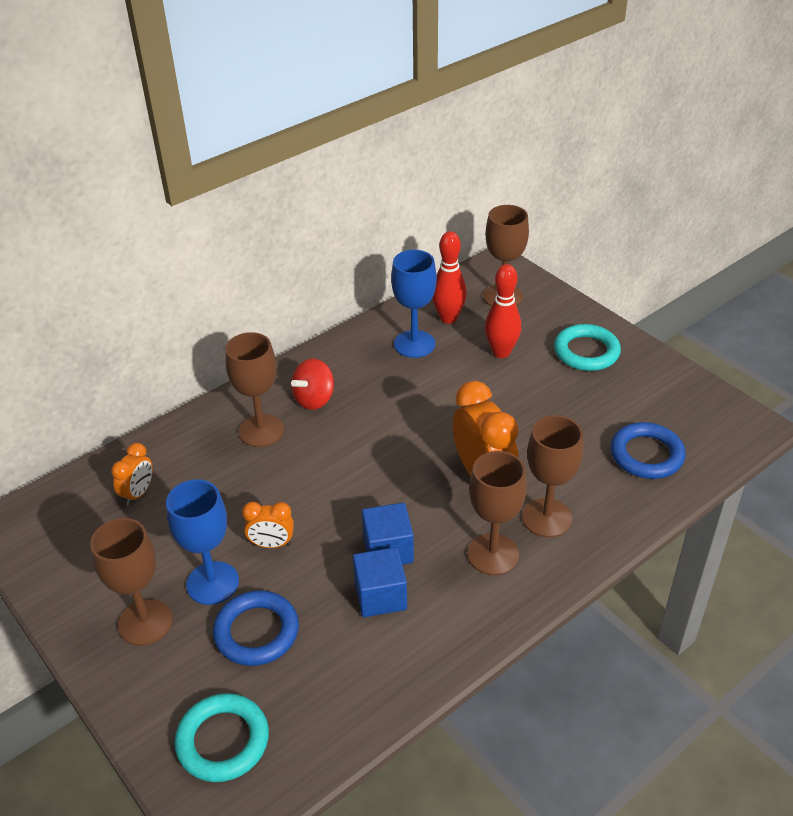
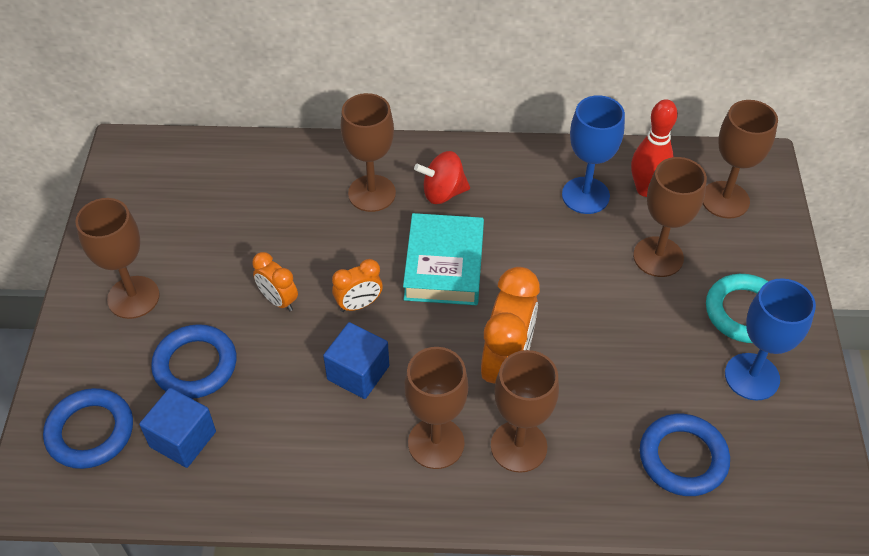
camera: 40 degrees right, 10 degrees up
(138, 493) = (230, 186): orange clock -> orange clock (359, 304)
(212, 583) = (206, 301): blue goblet -> blue goblet (752, 376)
(223, 741) = (90, 432): turquoise ring -> blue ring
(369, 443) = (444, 265): none -> turquoise book
(380, 596) = (311, 407): blue cube -> blue cube (183, 439)
(501, 352) = (658, 257): red bowling pin -> brown goblet

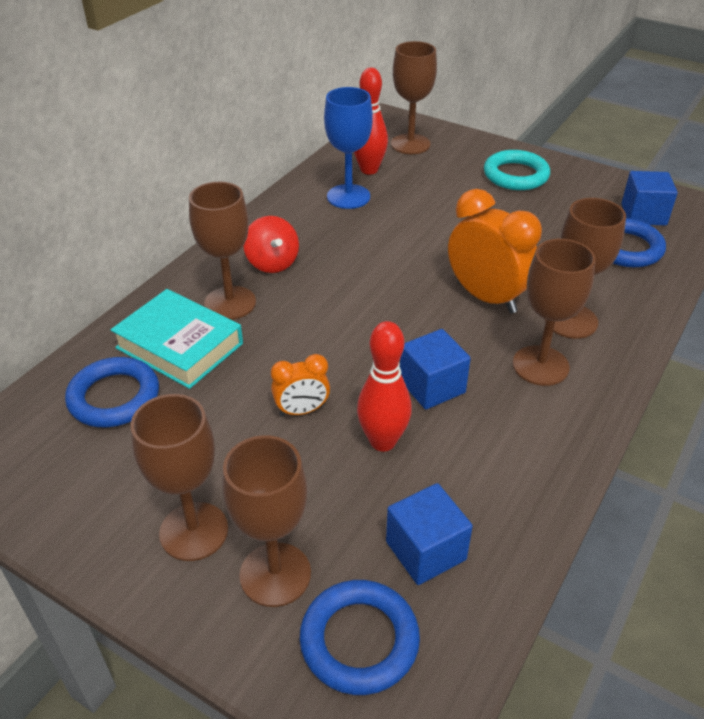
camera: 60 degrees left, 10 degrees down
(195, 365) = (334, 506): blue ring -> blue ring (114, 397)
(275, 366) = (382, 441): none -> red bowling pin
(359, 304) = (353, 357): orange clock -> none
(443, 193) = (272, 263): red spinning top -> red spinning top turned 45 degrees counterclockwise
(444, 265) = (353, 292): turquoise book -> turquoise book (179, 346)
(658, 257) = (437, 189): brown goblet -> brown goblet (275, 574)
(752, 376) = (573, 194): blue goblet -> none
(766, 457) = (643, 214): none -> blue cube

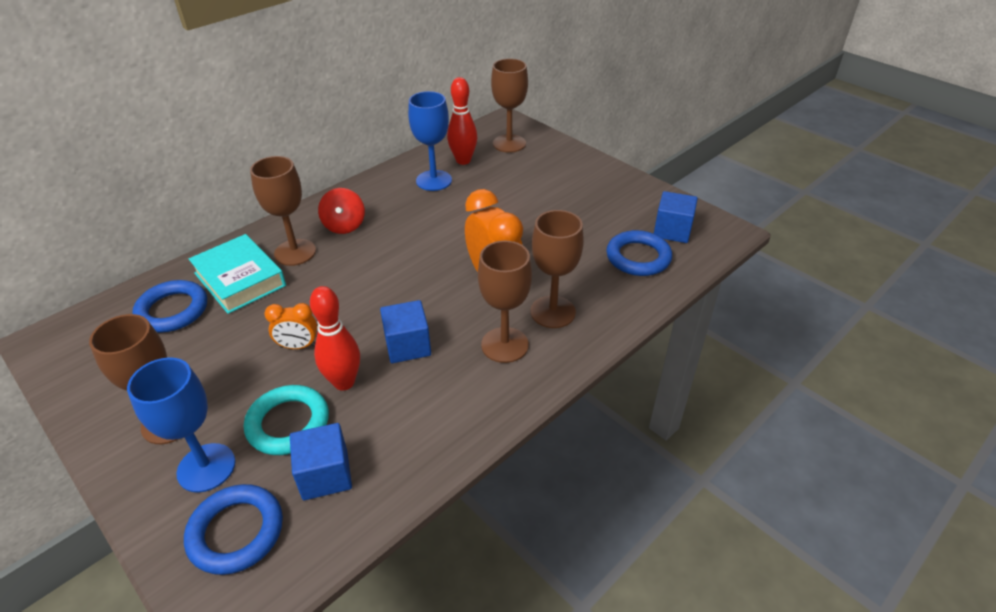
camera: 15 degrees right, 0 degrees up
(275, 574) = (206, 467): brown goblet -> blue goblet
(515, 175) = (581, 181): turquoise ring -> turquoise ring (288, 423)

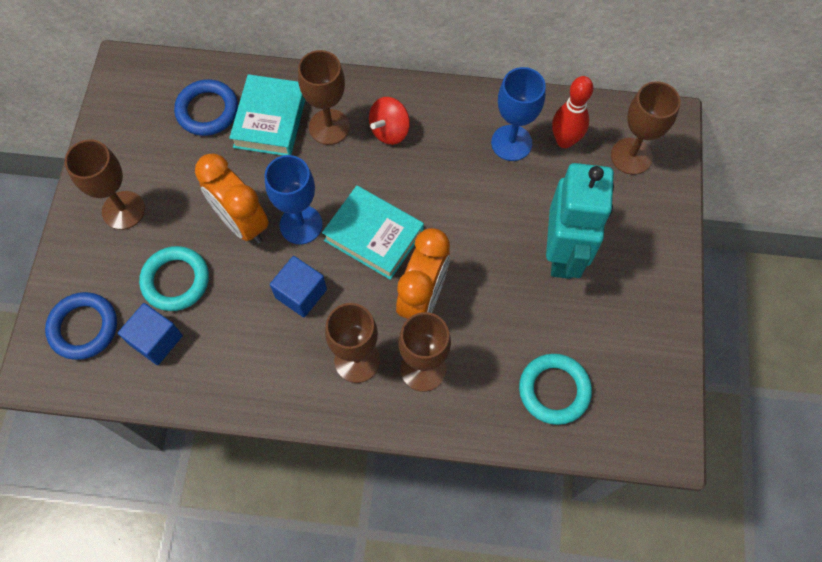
camera: 50 degrees right, 25 degrees up
(206, 467) = (110, 266): blue goblet -> blue goblet (301, 225)
(298, 346) = (242, 222): orange clock -> orange clock, size x1.86
(344, 382) = (235, 282): red bowling pin -> none
(413, 278) = (373, 236): none -> turquoise book
(541, 201) = (563, 254): none -> turquoise robot
(638, 257) = (554, 390): blue ring -> turquoise ring
(672, 231) = (622, 395): blue cube -> none

